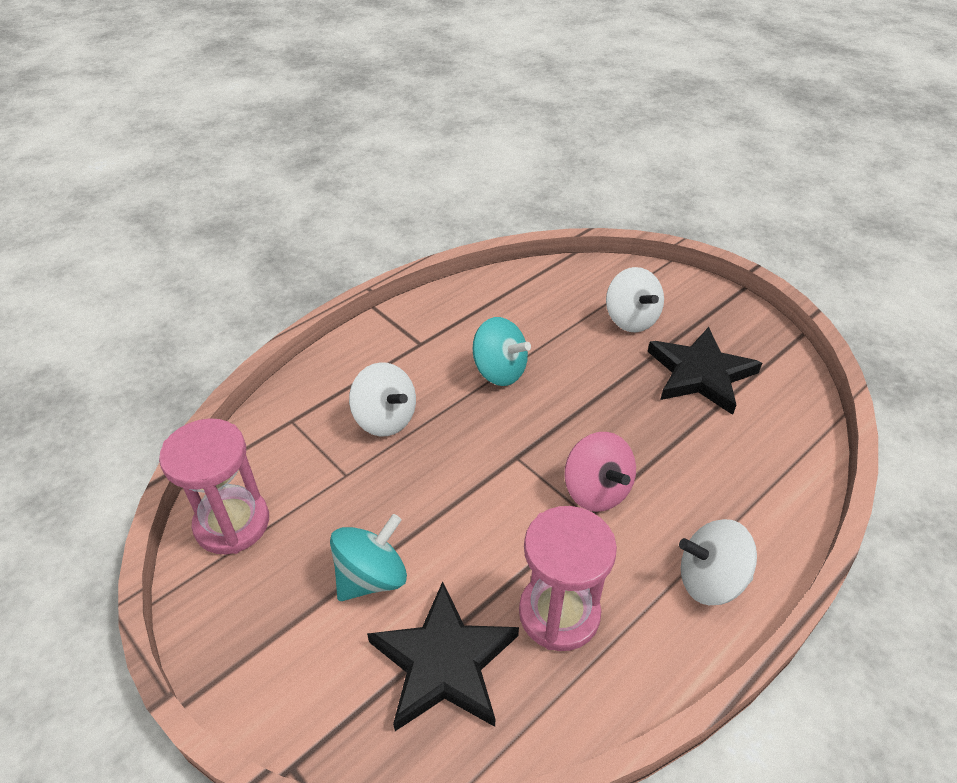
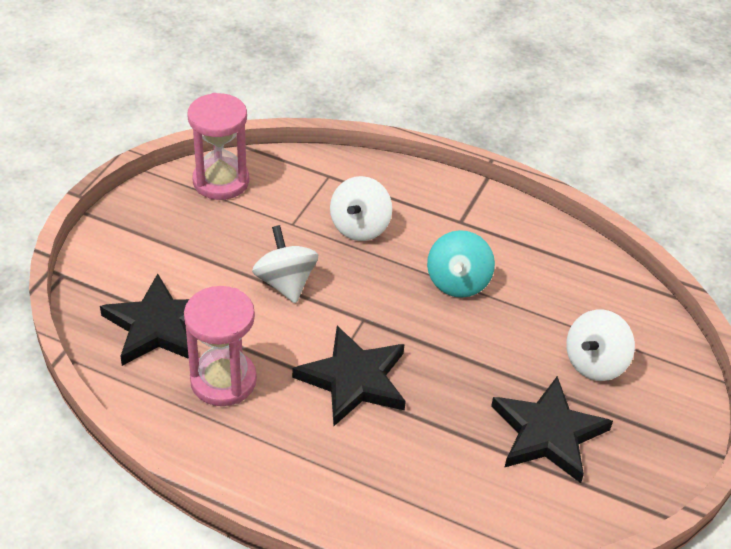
camera: 65 degrees right, 0 degrees up
(371, 577) = (209, 267): turquoise spinning top -> none
(596, 490) = (354, 379): pink spinning top -> black star
(710, 580) = (296, 473): white spinning top -> white spinning top (285, 283)

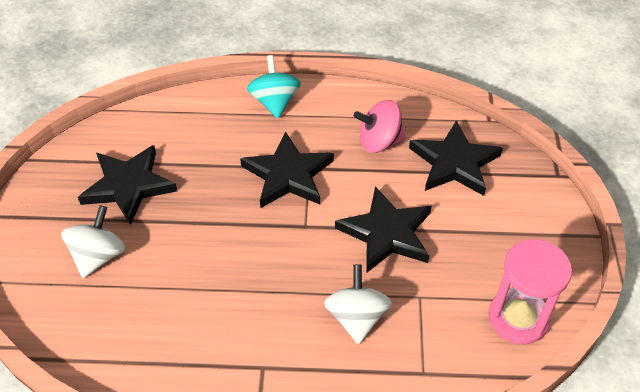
camera: 160 degrees right, 5 degrees up
(223, 381) = (379, 142): pink hourglass -> pink spinning top
(285, 283) = (386, 233): white spinning top -> black star
(458, 282) = (240, 291): turquoise spinning top -> turquoise spinning top (275, 102)

